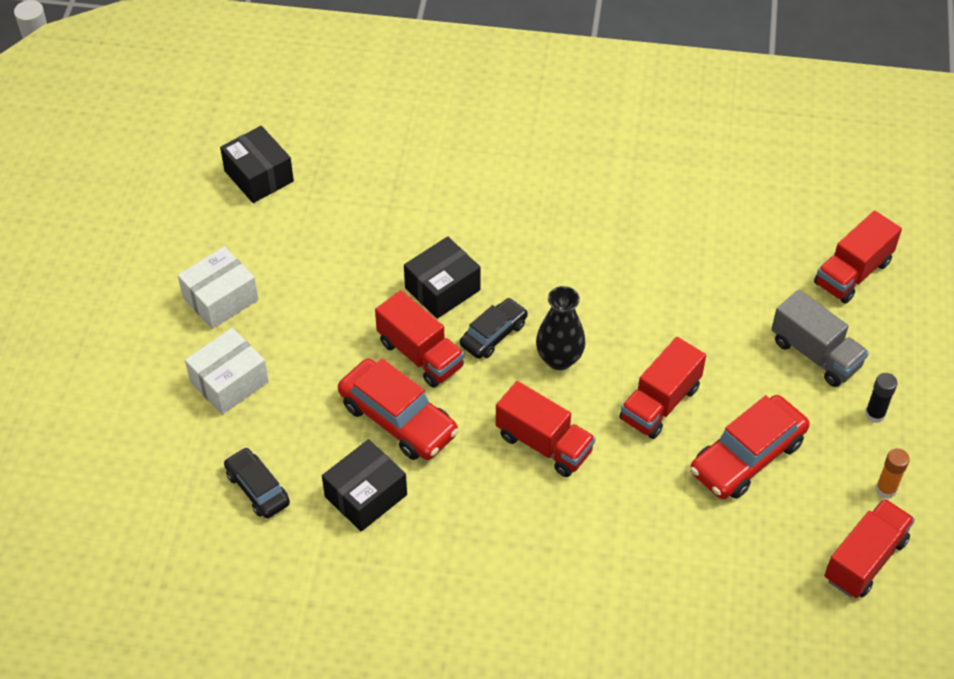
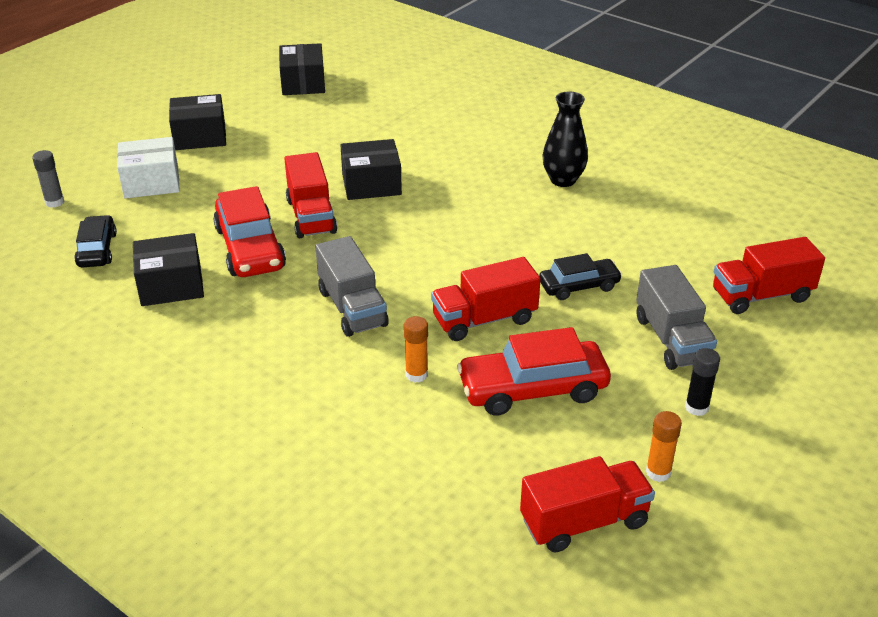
camera: 30 degrees right, 15 degrees down
(156, 451) = (54, 202): none -> grey glue stick
(220, 299) = (200, 136): white box -> black box
(493, 334) = (383, 224): black car -> black car (579, 286)
(544, 444) = (352, 308): red truck -> grey truck
(559, 359) = (423, 258): black vase -> black vase (563, 180)
(650, 487) = (416, 374): none -> orange glue stick

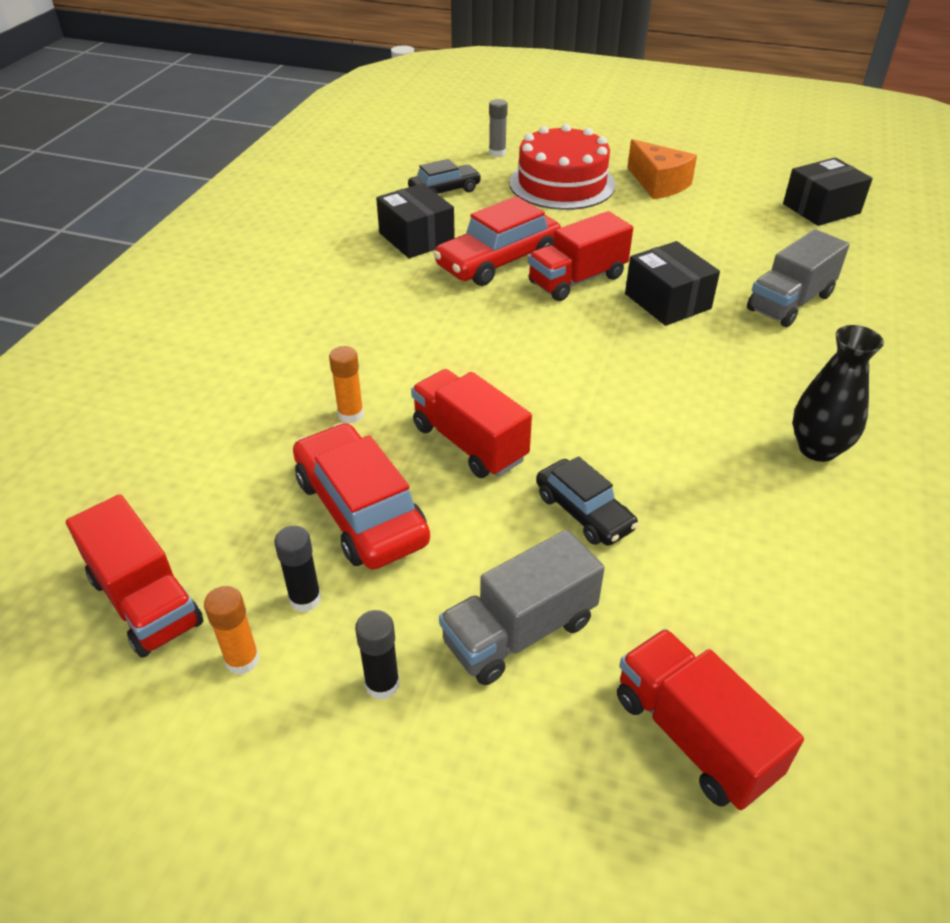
camera: 70 degrees right, 5 degrees up
(151, 182) = (562, 184): white box -> red cake
(200, 136) = (658, 184): black box -> orange cheese
(352, 308) = (439, 345): grey truck -> grey truck (790, 302)
(612, 432) = (305, 599): none -> black glue stick

